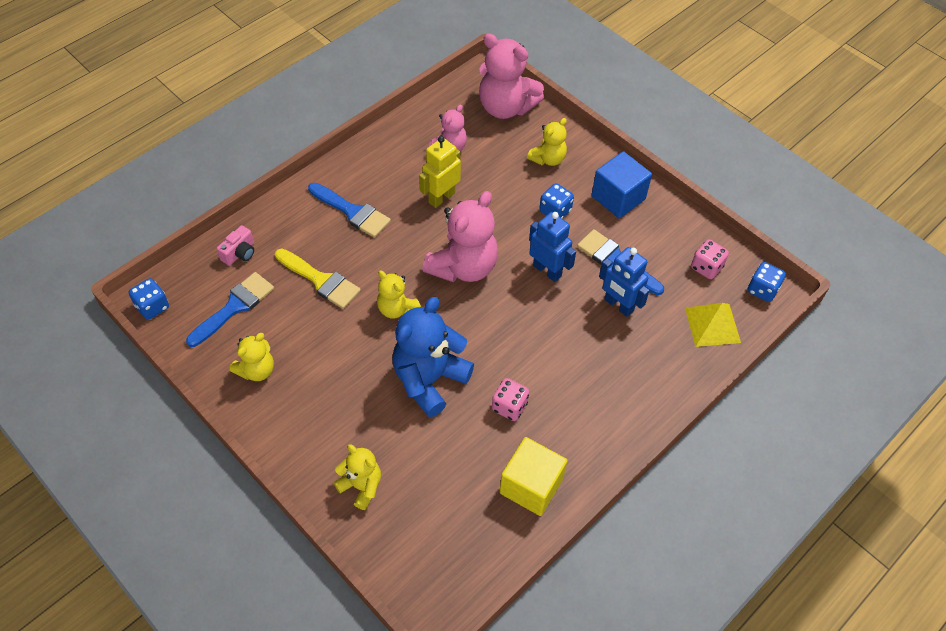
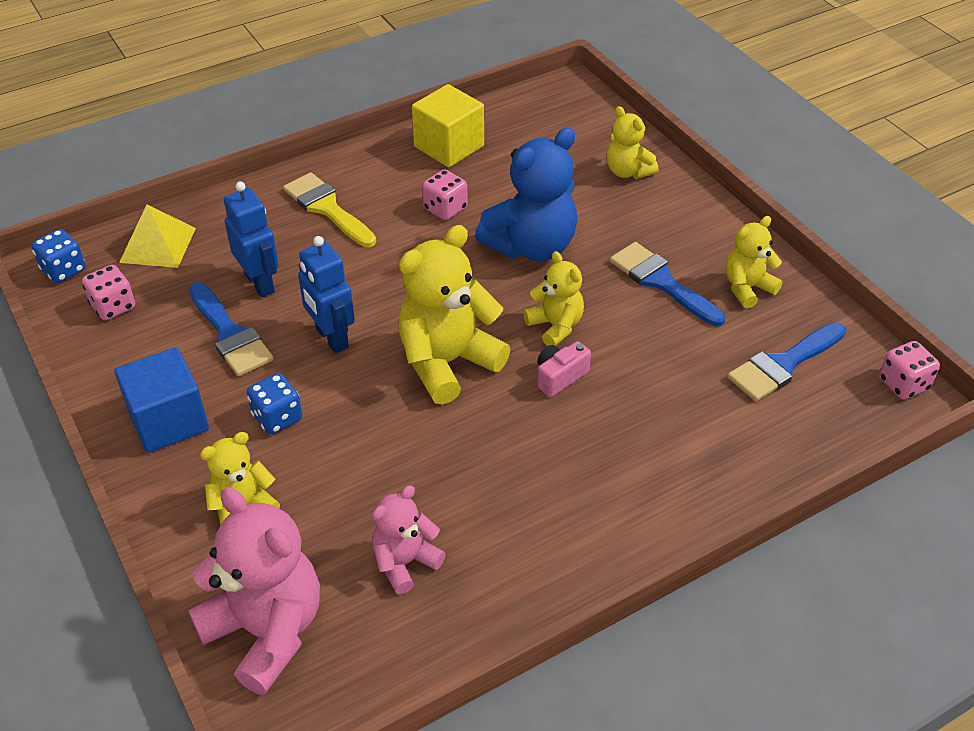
camera: 165 degrees left, 10 degrees down
(152, 307) = (903, 384): blue dice -> pink dice
(240, 253) = (782, 437): pink camera -> pink camera (560, 377)
(320, 280) = (658, 378): yellow brush -> yellow brush (327, 208)
(352, 212) = (599, 472): blue brush -> blue brush (661, 282)
(441, 197) = (448, 471): yellow robot -> none
(463, 267) = (447, 362): pink teddy bear -> yellow teddy bear

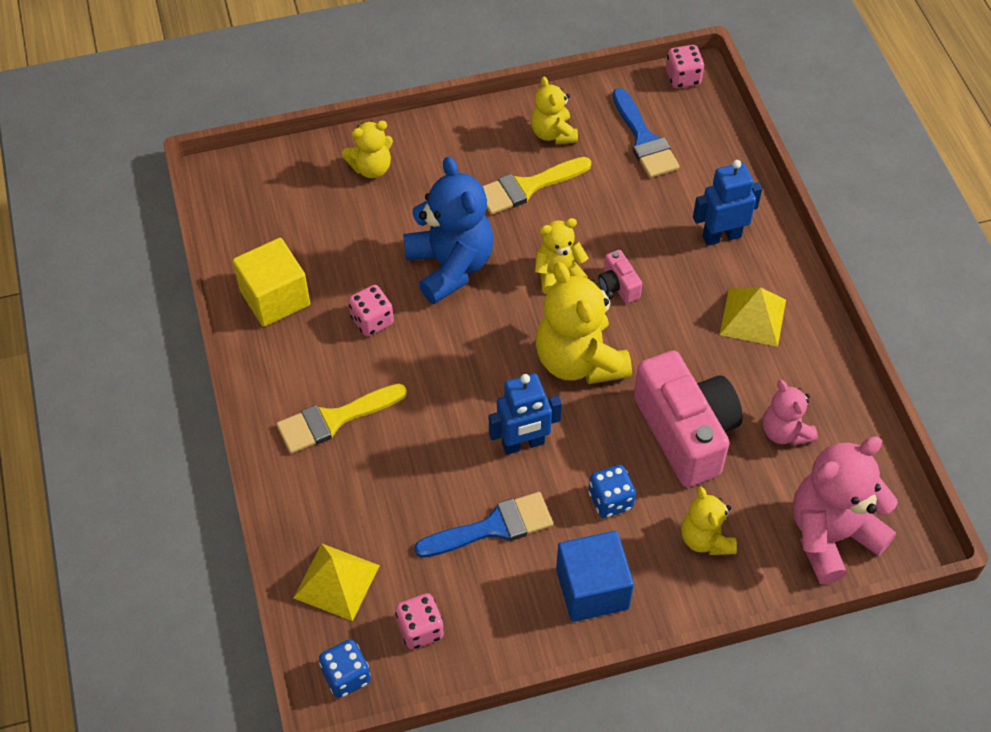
camera: 75 degrees left, 10 degrees up
(260, 283) = (428, 493): blue robot -> blue robot (721, 236)
(379, 467) = (685, 432): none -> pink camera
(564, 507) = (753, 317): none -> yellow pyramid
(661, 282) = (527, 187): blue brush -> yellow brush

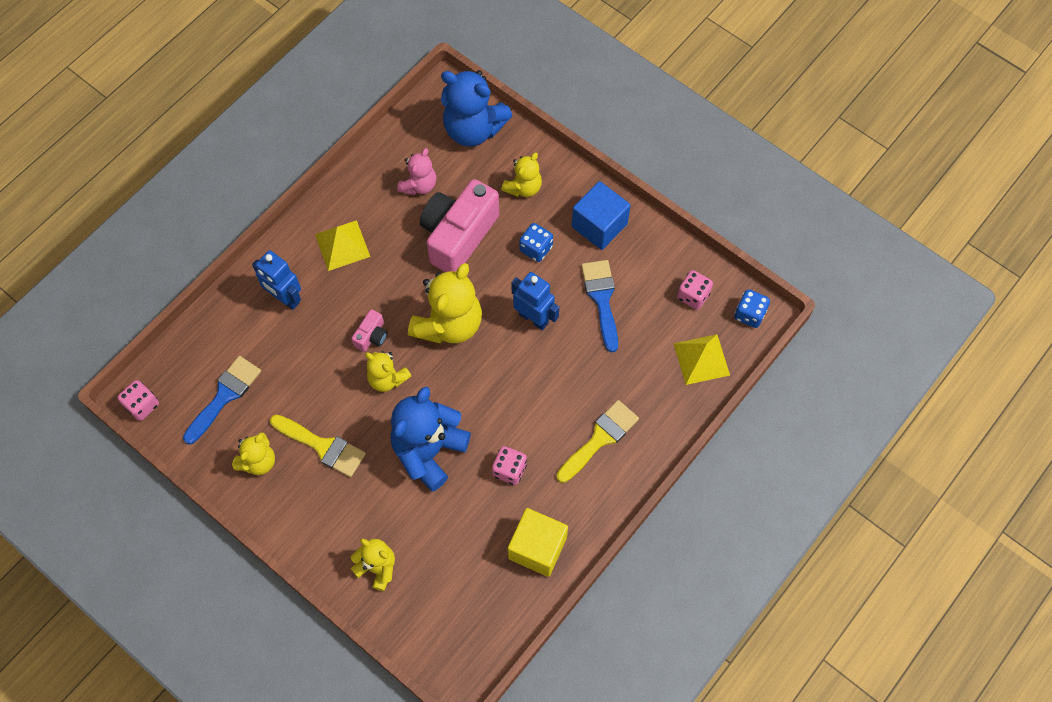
camera: 125 degrees left, 10 degrees up
(334, 419) = (600, 439): yellow brush -> yellow brush turned 75 degrees counterclockwise
(493, 527) = (601, 299): blue brush -> blue brush turned 45 degrees clockwise
(831, 535) = (473, 129): pink teddy bear -> blue teddy bear

